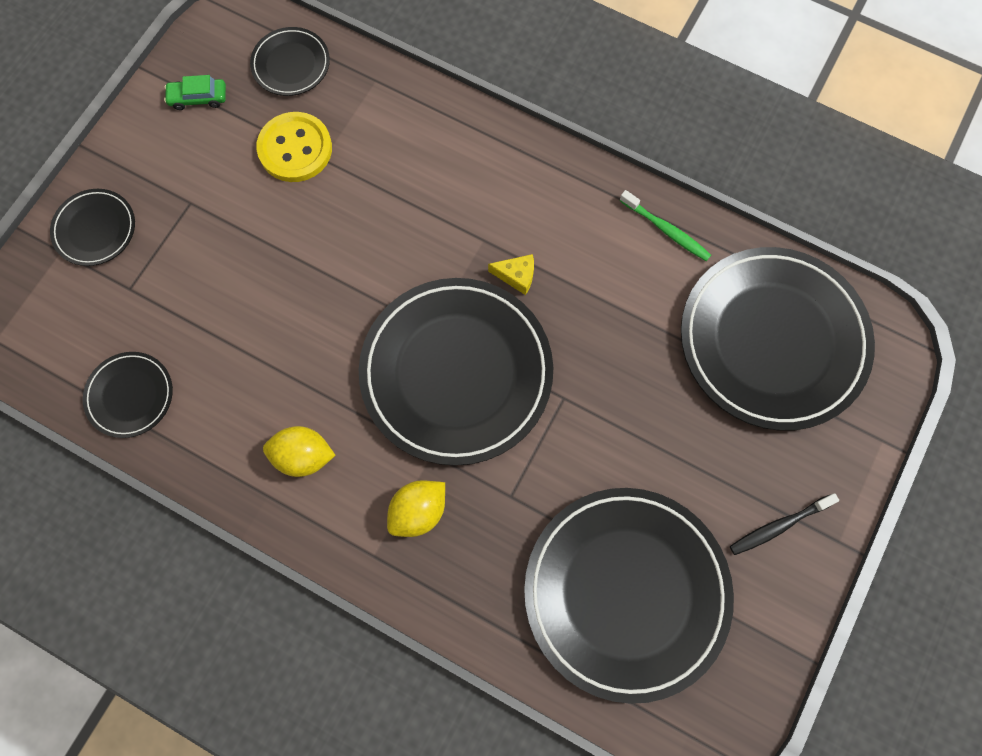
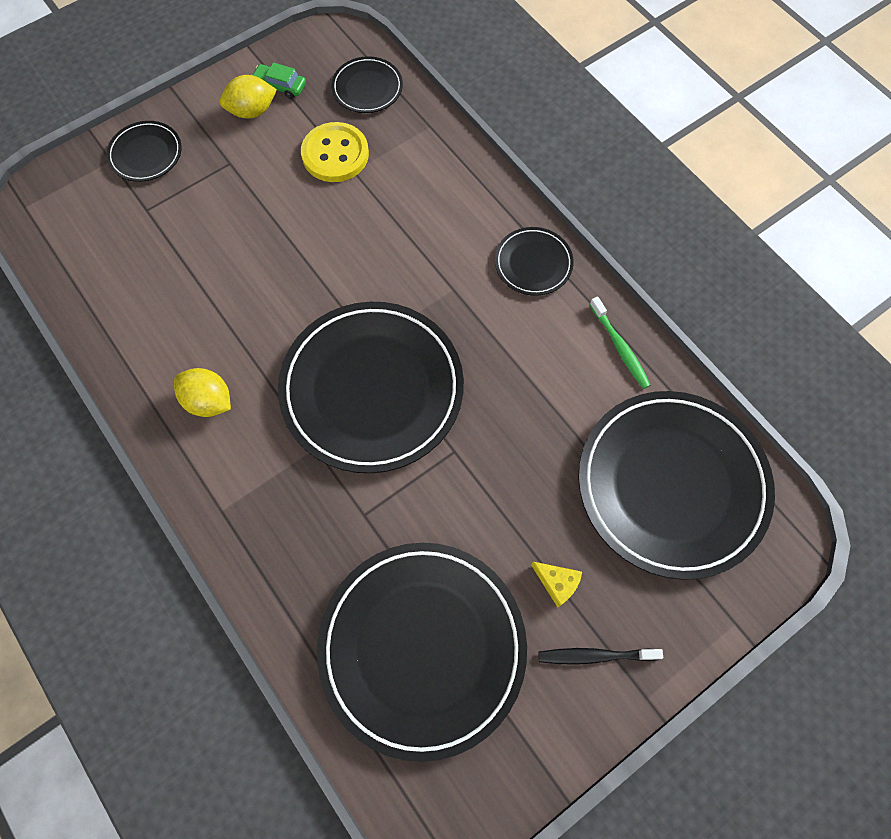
camera: 25 degrees right, 5 degrees down
(130, 395) = (100, 293): black plate -> black plate (533, 263)
(418, 511) = (278, 491): yellow lemon -> yellow lemon (252, 111)
(516, 276) = (466, 331): yellow cheese -> yellow cheese (557, 583)

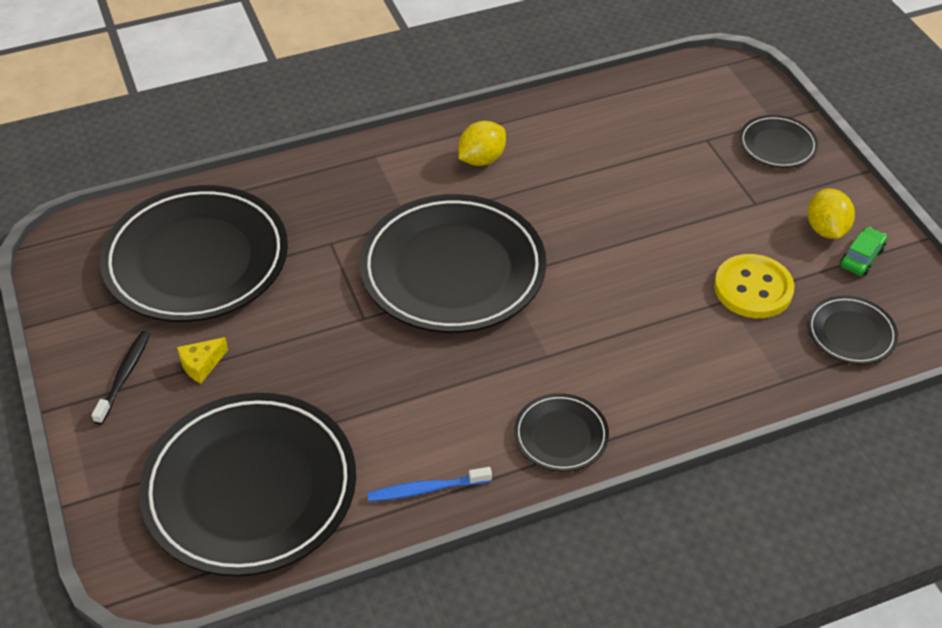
camera: 105 degrees right, 20 degrees down
(620, 347) = (426, 489): green toothbrush -> blue toothbrush

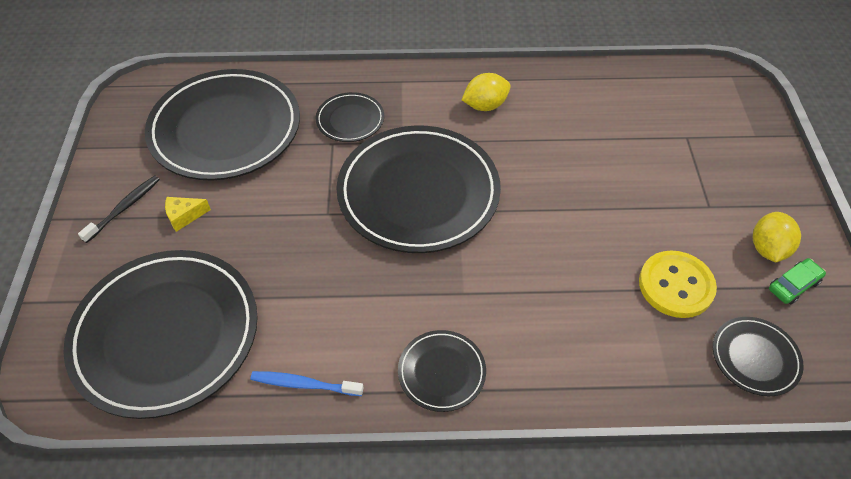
camera: 20 degrees right, 5 degrees up
(777, 145) = (750, 158): black plate -> black plate (350, 120)

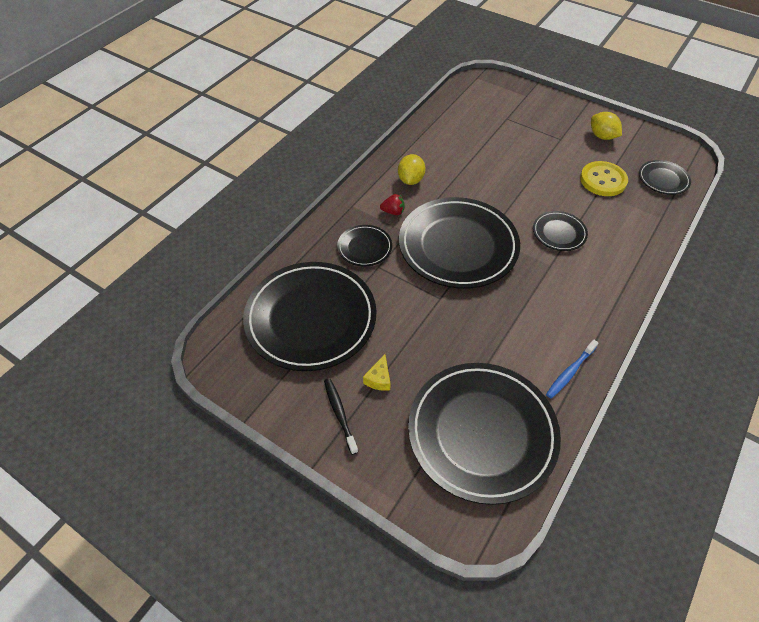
camera: 55 degrees left, 0 degrees up
(422, 116) = (393, 212): none -> red strawberry
(441, 372) = (600, 302): black plate -> black plate (559, 233)
(793, 285) = (629, 142): green car -> none

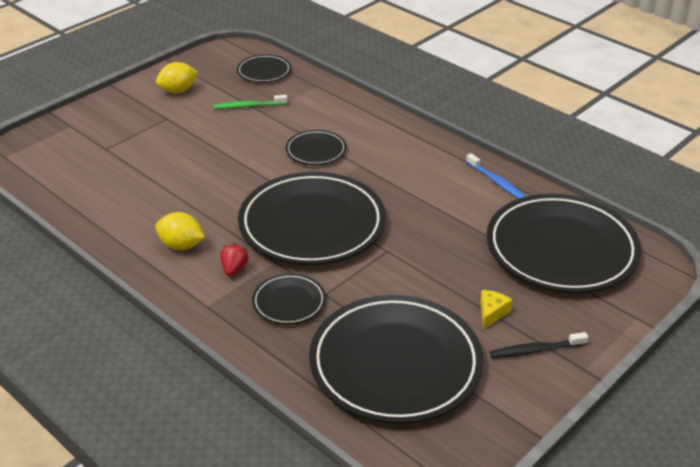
camera: 80 degrees left, 15 degrees down
(379, 379) = (491, 313): yellow cheese -> yellow cheese turned 90 degrees counterclockwise
(603, 180) = (248, 106): yellow button -> green toothbrush

